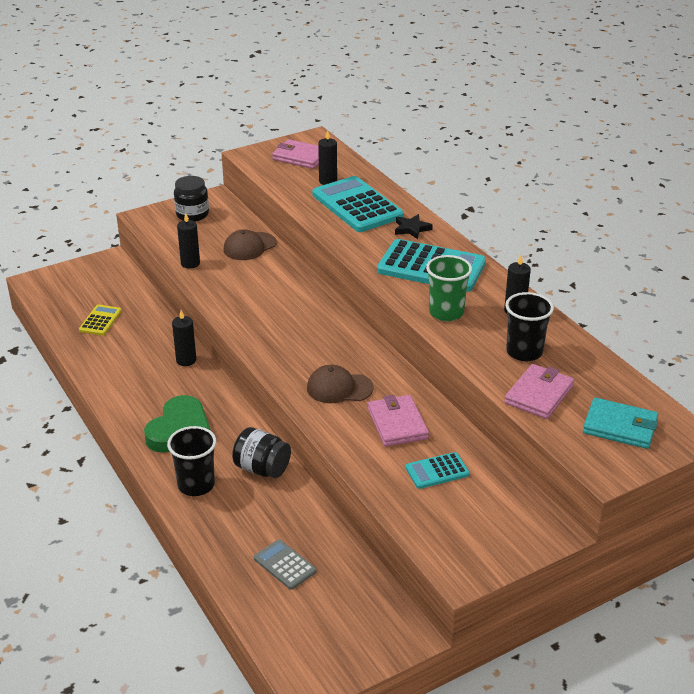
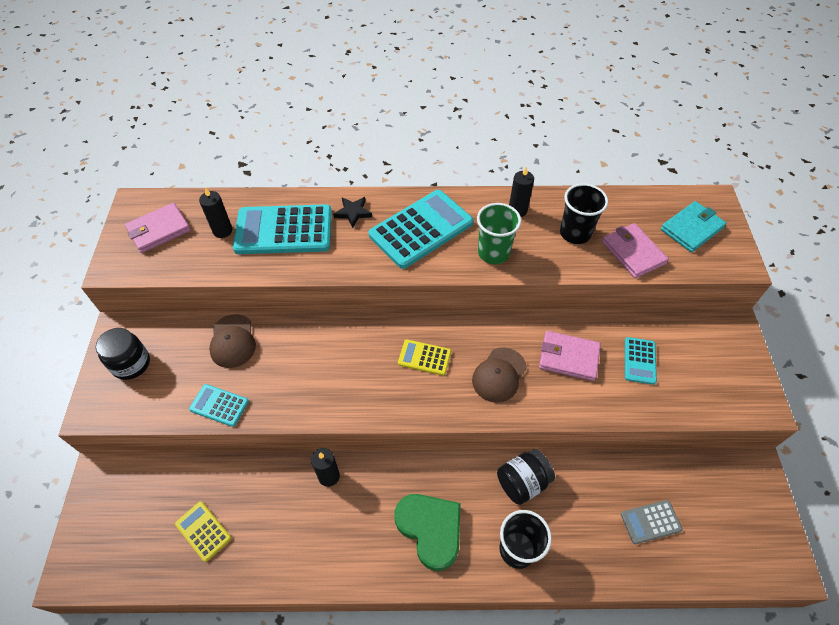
camera: 60 degrees left, 20 degrees up
(190, 263) = (219, 405): black candle -> turquoise calculator
(319, 342) = (424, 357): none -> yellow calculator

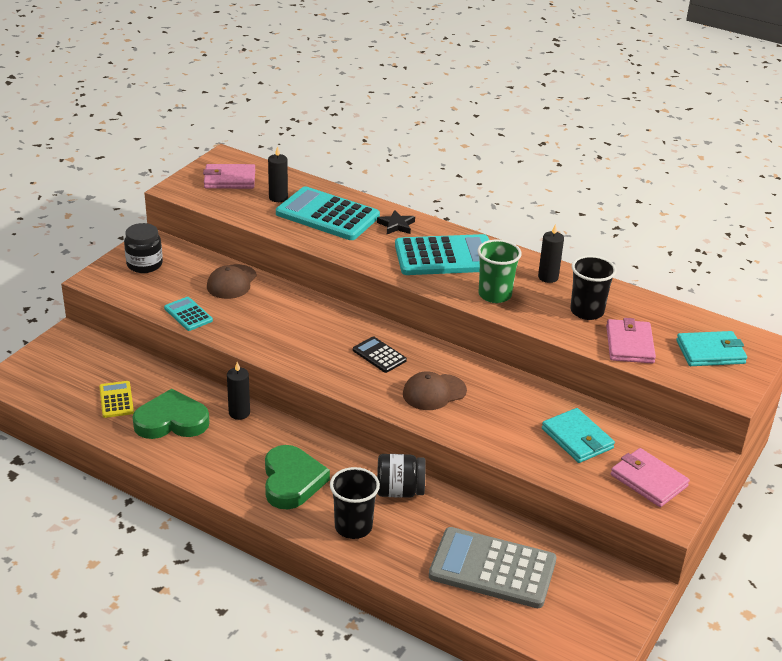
camera: 30 degrees right, 20 degrees down
(274, 525) = (171, 421): none -> green heart
(424, 357) = (379, 355): yellow calculator -> black calculator
(568, 357) = (510, 408): pink wallet -> pink wallet (648, 480)
(639, 361) = (577, 438): turquoise calculator -> turquoise wallet
(650, 522) = (492, 568): grey calculator -> grey calculator, size x2.03

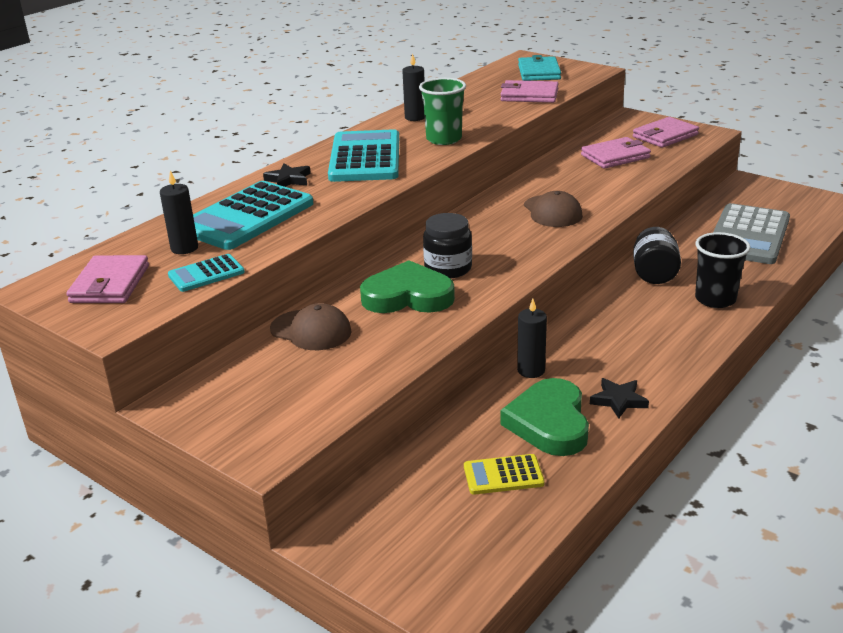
camera: 80 degrees left, 5 degrees down
(144, 264) = (237, 407): black jar -> black jar (448, 268)
(188, 314) = (384, 362): turquoise calculator -> turquoise calculator (206, 274)
(196, 456) = (618, 400): none -> black star
(292, 481) = (652, 334): green heart -> green heart (408, 296)
(379, 355) = (487, 237): black calculator -> none
(577, 438) = (615, 156): turquoise wallet -> pink wallet
(587, 311) = (476, 106): black cup -> none

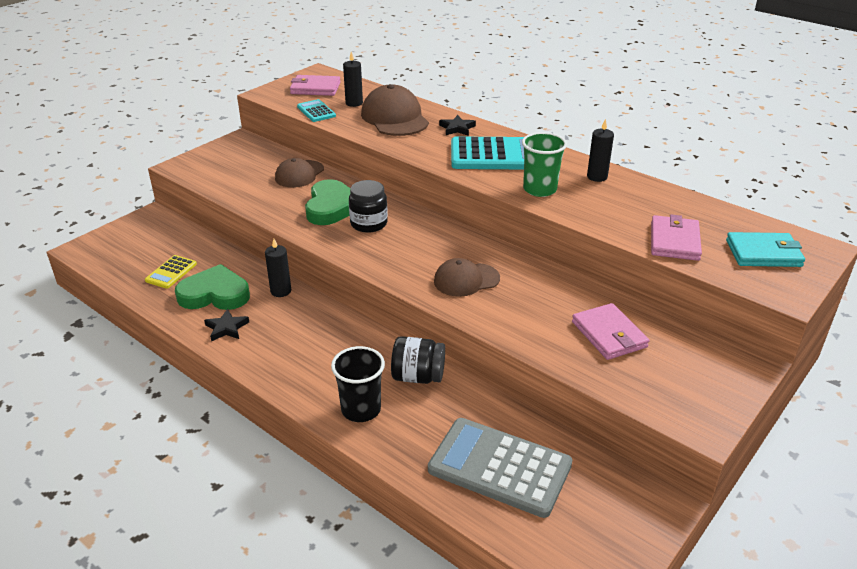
camera: 90 degrees right, 5 degrees up
(247, 217) = (395, 118): turquoise calculator -> brown cap
(503, 475) = (171, 272): yellow calculator -> yellow calculator turned 150 degrees counterclockwise
(665, 136) = (684, 384): pink wallet -> none

